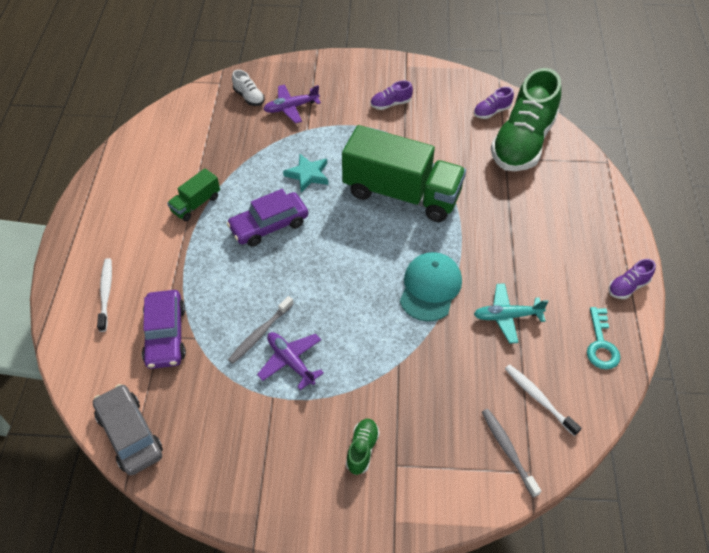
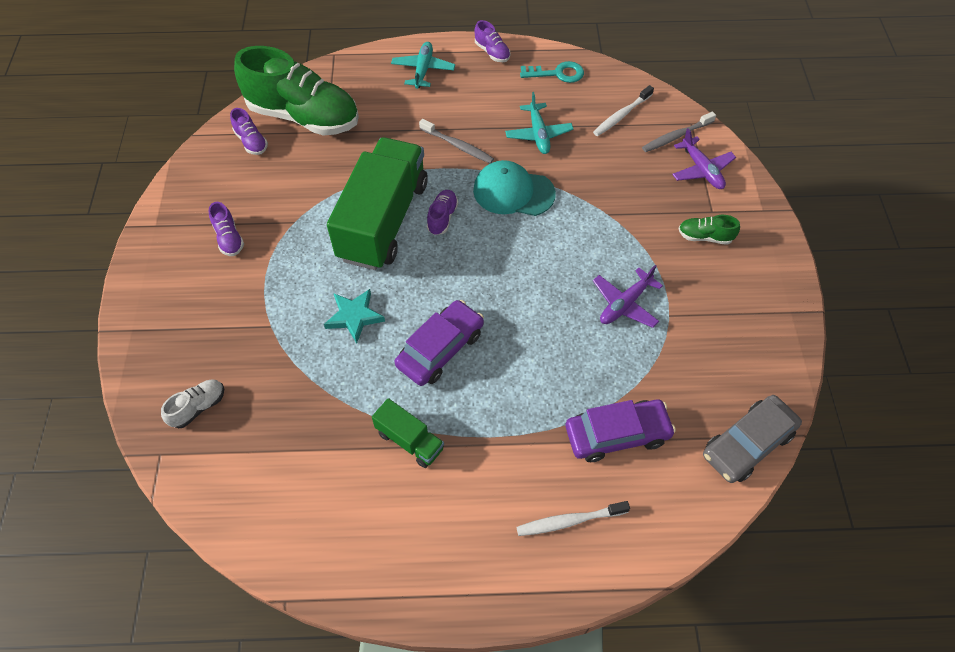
camera: 95 degrees left, 5 degrees up
(260, 334) = (596, 337): grey toothbrush -> grey toothbrush (458, 146)
(269, 225) = (440, 349): purple car -> purple car turned 105 degrees counterclockwise
(291, 108) = (226, 350): purple plane -> purple plane (701, 170)
(402, 233) = (442, 217): none -> purple shoe
(593, 227) = (423, 70): none -> turquoise plane

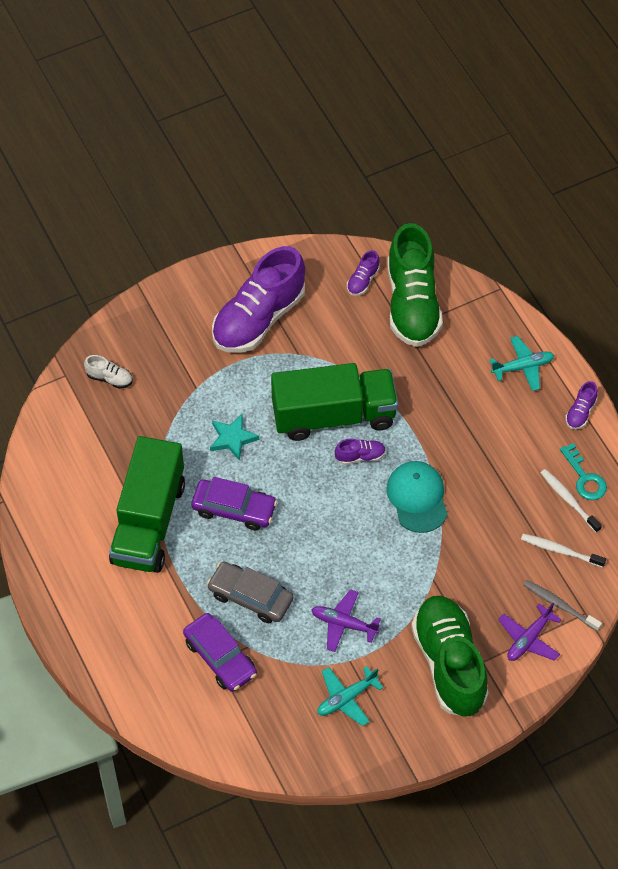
camera: 65 degrees right, 0 degrees up
(229, 238) = (258, 318): purple shoe -> purple shoe, size x2.45
(409, 440) = (148, 522): green truck -> green truck, size x2.21
(458, 146) = (446, 434): grey toothbrush -> none
(538, 134) = (496, 491): turquoise plane -> turquoise plane (346, 698)
(569, 521) = (136, 649): white toothbrush -> white toothbrush (568, 500)
(704, 237) = (449, 664): green shoe -> green shoe, size x2.45
(747, 444) = (256, 751): grey car -> grey car (250, 597)

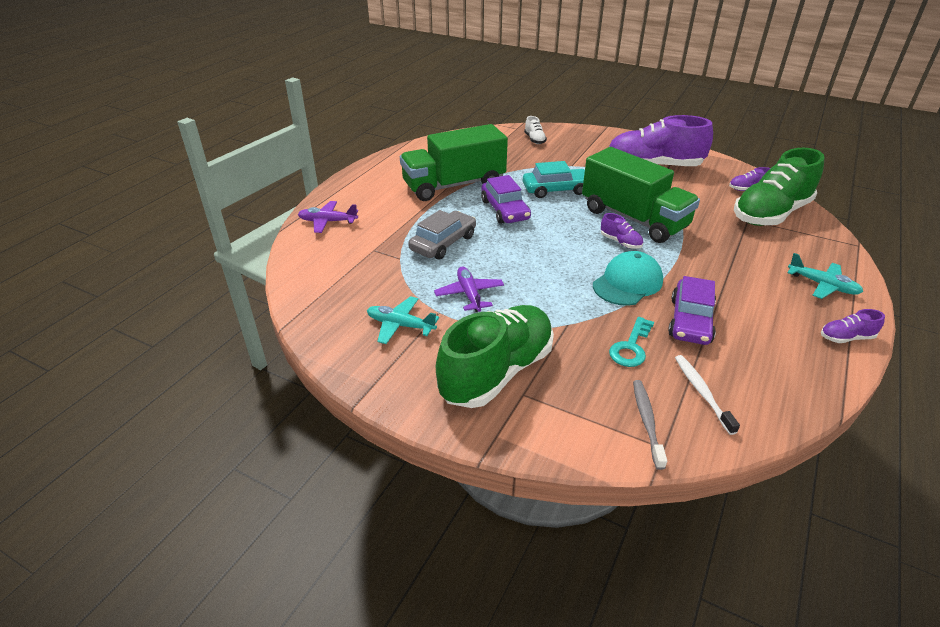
camera: 55 degrees right, 20 degrees down
(220, 657) = (378, 250): purple car -> purple car (690, 321)
(232, 438) = (556, 190): turquoise star -> turquoise car
(250, 597) = (443, 243): grey car -> grey car turned 45 degrees clockwise
(529, 639) = (584, 416): purple plane -> purple plane (328, 222)
(568, 500) = (758, 372): white toothbrush -> none
(584, 478) = (795, 372): turquoise key -> turquoise key (631, 347)

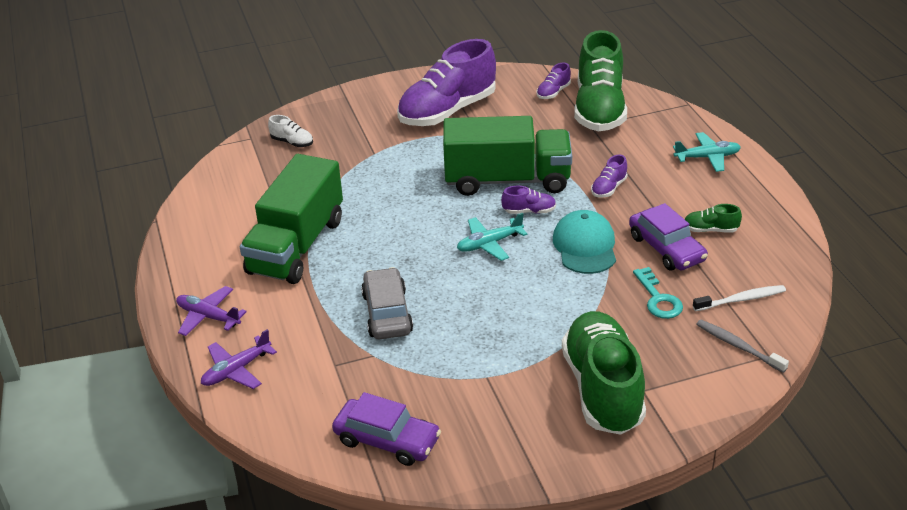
camera: 45 degrees left, 0 degrees up
(400, 325) = (476, 411): turquoise plane -> turquoise plane (489, 244)
(469, 294) = (486, 344): purple plane -> purple plane (208, 317)
(505, 210) = (388, 242): purple car -> purple car (387, 440)
(556, 190) = (400, 190): turquoise car -> none
(702, 392) = (741, 299): white toothbrush -> white toothbrush turned 135 degrees clockwise
(749, 331) = (710, 230): none -> green shoe
(846, 338) = (767, 193): purple shoe -> purple shoe (608, 188)

